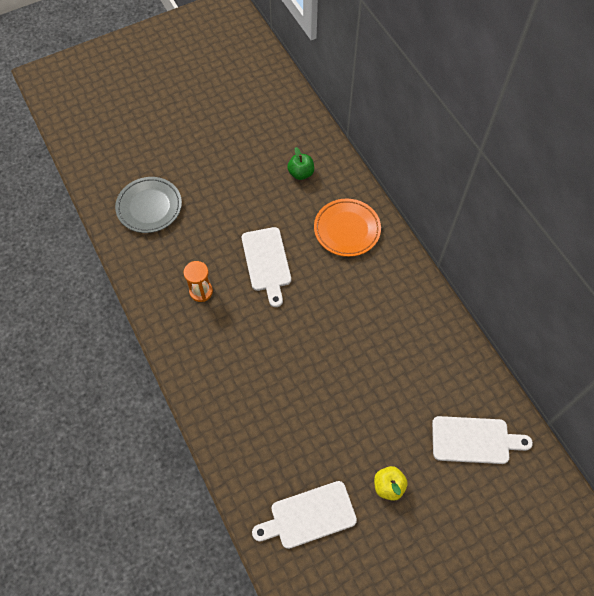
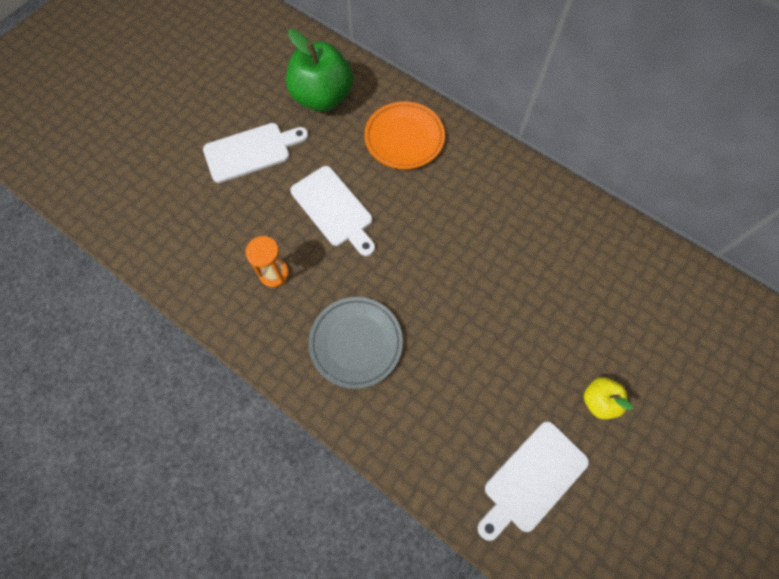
camera: 25 degrees left, 5 degrees up
(149, 207) = (163, 201): grey plate -> grey plate (356, 343)
(301, 173) = (322, 97): green apple -> green apple, size x1.97
(474, 440) = (658, 307): white cutting board -> white cutting board (251, 151)

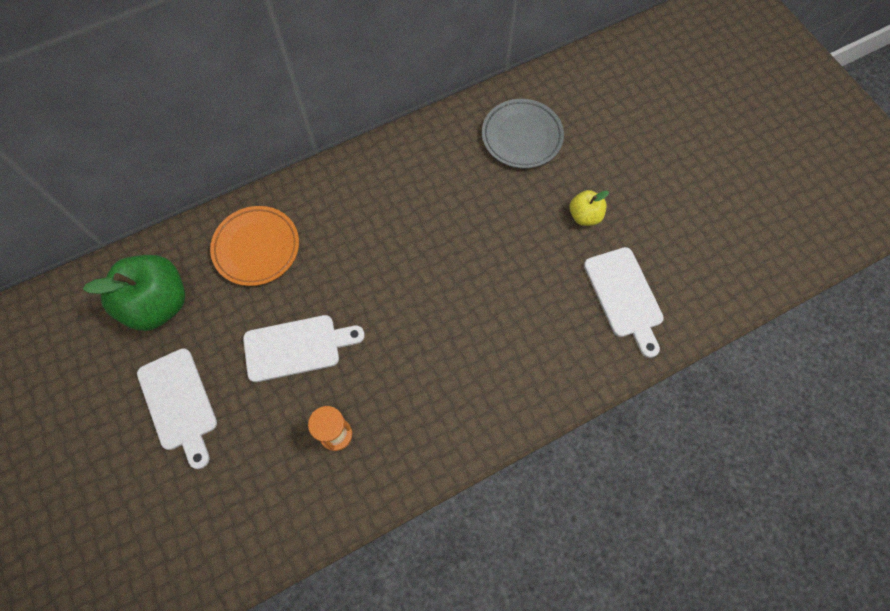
camera: 65 degrees left, 0 degrees up
(251, 151) = (179, 403): white cutting board -> white cutting board turned 150 degrees clockwise
(356, 343) = (445, 385): grey plate -> grey plate (522, 136)

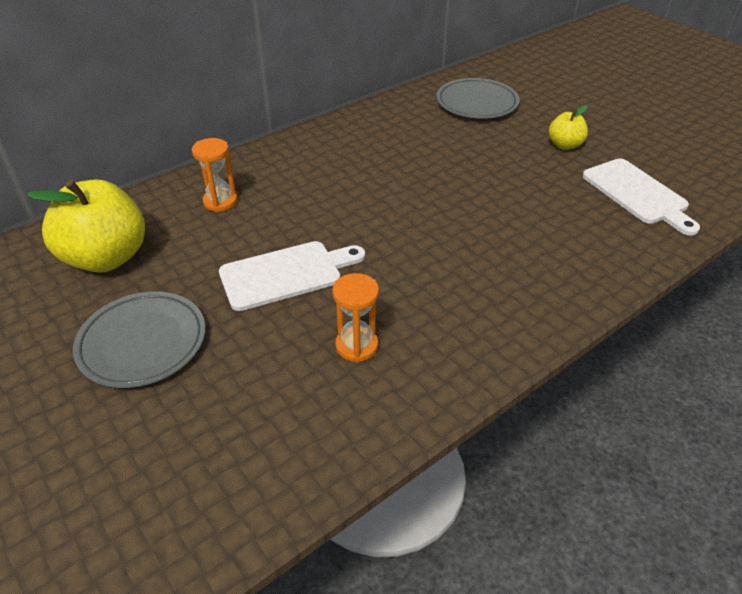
camera: 10 degrees left, 25 degrees down
(158, 304) = (106, 258): green apple -> yellow apple
(179, 403) = (142, 343): white cutting board -> grey plate
(256, 248) = (220, 202): orange plate -> orange hourglass

